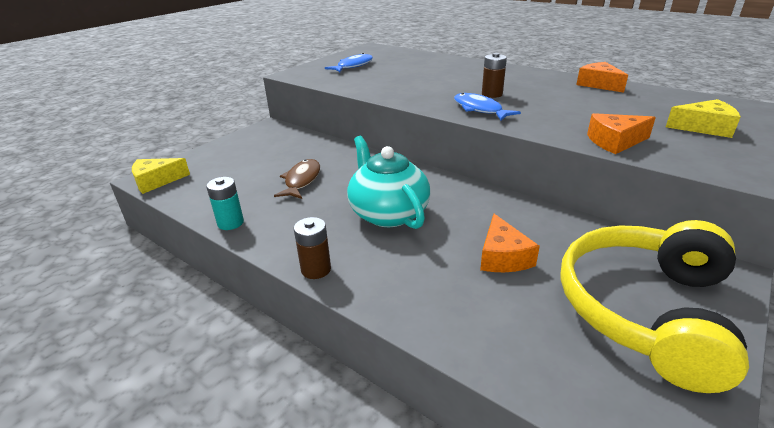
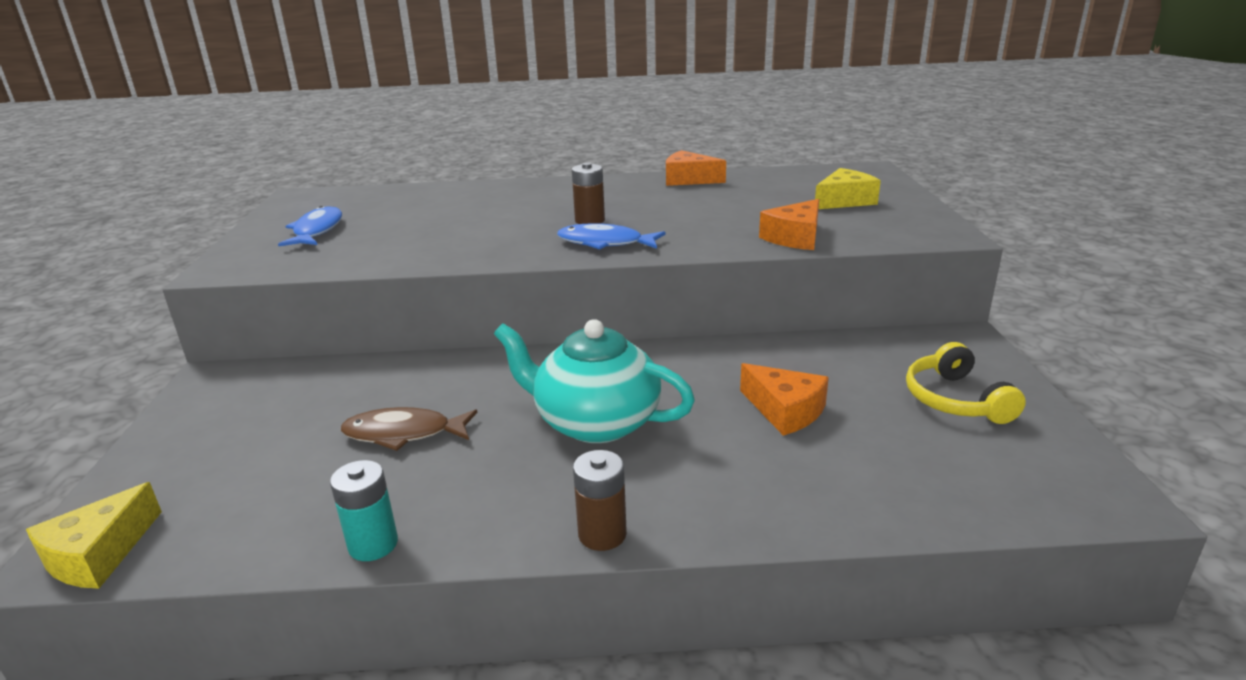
camera: 40 degrees left, 5 degrees down
(301, 180) = (404, 433): brown fish -> brown fish turned 60 degrees counterclockwise
(645, 310) = (955, 400): yellow headphones -> yellow headphones, size x0.51

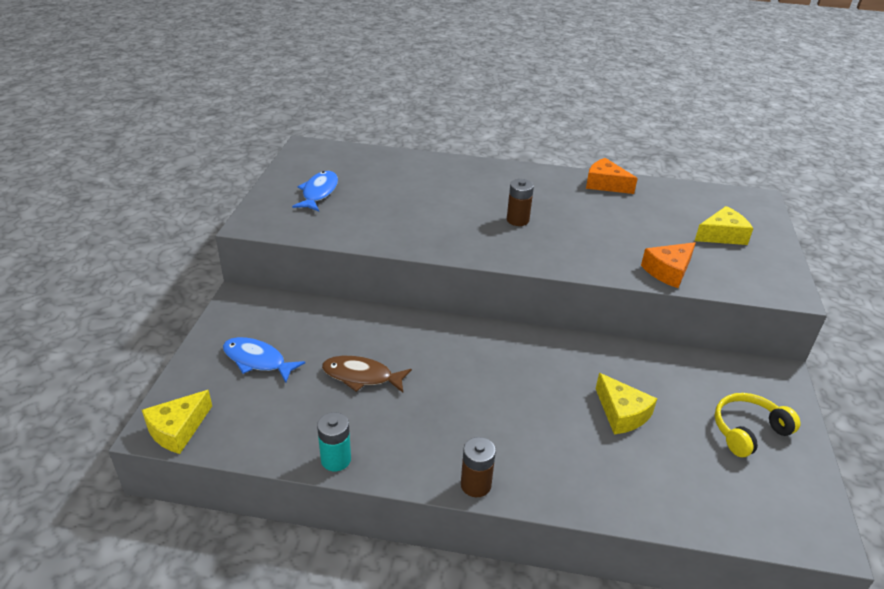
camera: 10 degrees right, 10 degrees up
(595, 422) = (489, 394): turquoise teapot -> none
(605, 243) = (524, 248): blue fish -> blue fish (257, 360)
(785, 410) = (622, 413): orange cheese -> yellow cheese
(955, 400) = (748, 431): yellow headphones -> yellow headphones turned 60 degrees clockwise

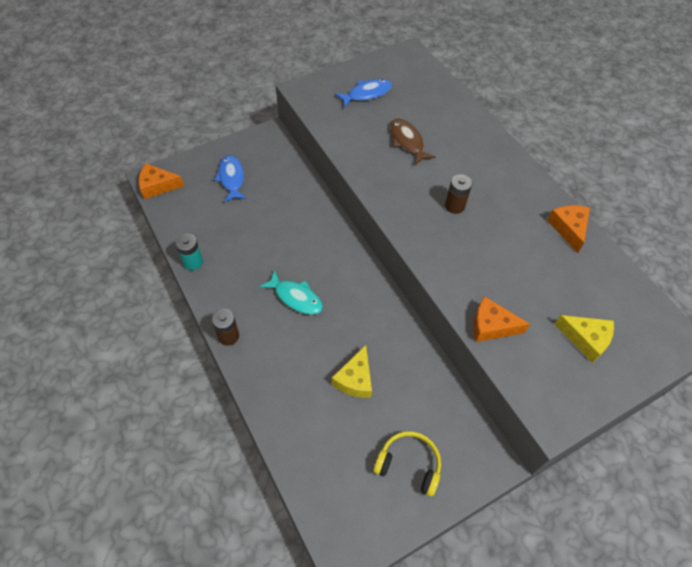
camera: 50 degrees right, 20 degrees up
(178, 429) = (157, 186): yellow cheese -> orange cheese
(361, 376) = (262, 230): brown fish -> brown fish (407, 141)
(479, 400) = (296, 297): none -> turquoise fish

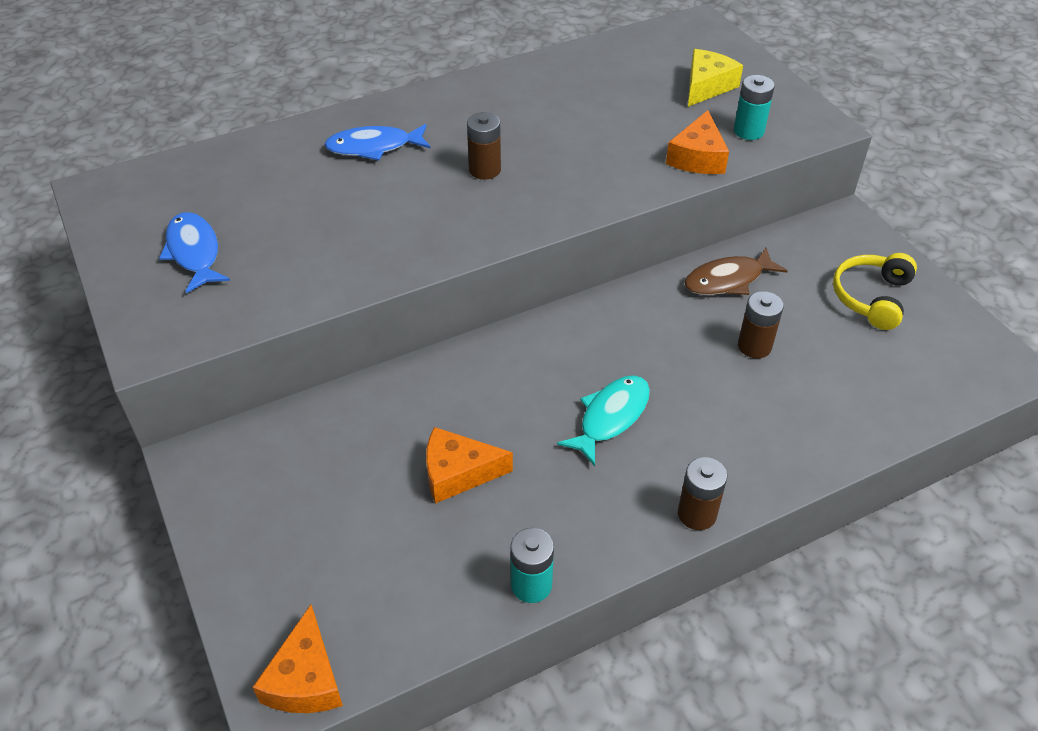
camera: 85 degrees left, 10 degrees down
(231, 178) = (310, 527): blue fish -> blue fish (374, 147)
(355, 379) = (754, 346): yellow cheese -> brown battery
(407, 141) = (334, 209): brown fish -> brown fish (728, 280)
(532, 363) = (748, 131): none -> turquoise battery
(568, 229) = (533, 74): orange cheese -> orange cheese (458, 473)

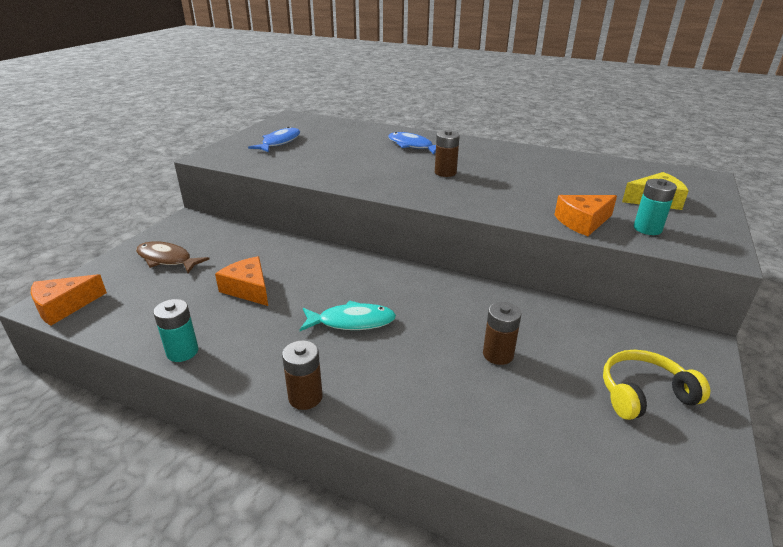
camera: 50 degrees right, 15 degrees down
(728, 280) = (541, 315): brown fish -> brown fish (167, 259)

